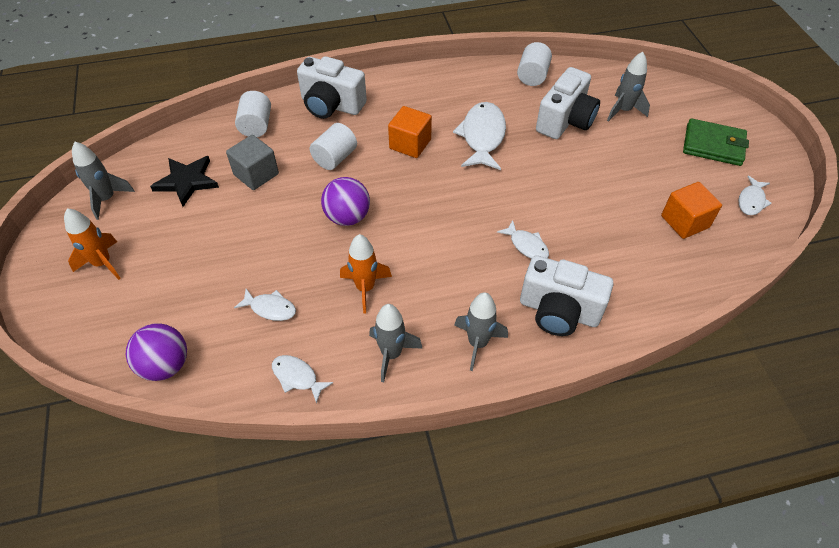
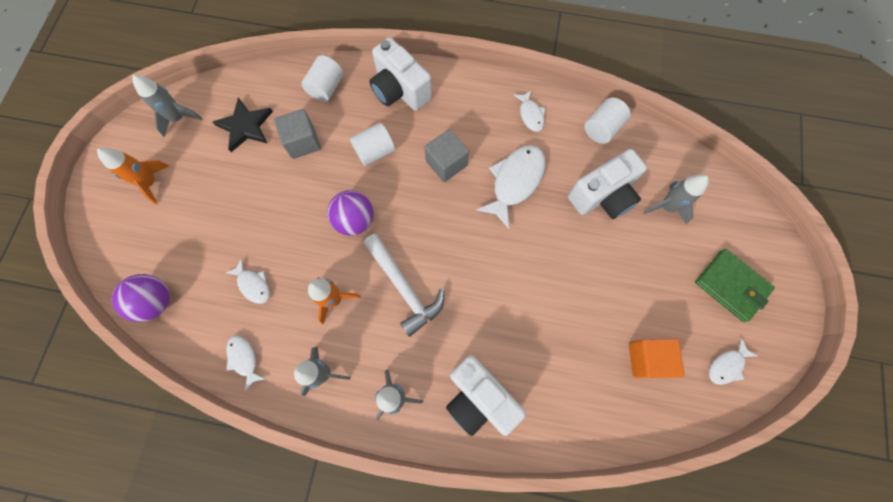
camera: 25 degrees right, 20 degrees up
(410, 144) = (446, 163): orange cube -> grey cube
(430, 252) = (404, 287): none -> white hammer
(526, 245) = (489, 318): white fish -> white fish (530, 115)

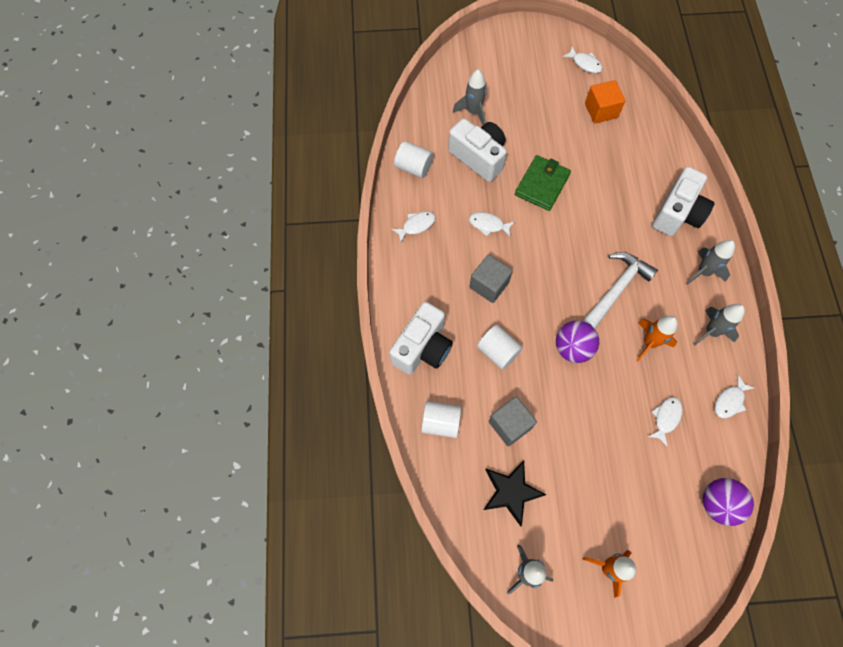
camera: 105 degrees left, 5 degrees down
(515, 182) = (488, 225): white fish -> white fish, size x0.54
(731, 285) = (523, 65): green wallet -> green wallet (542, 184)

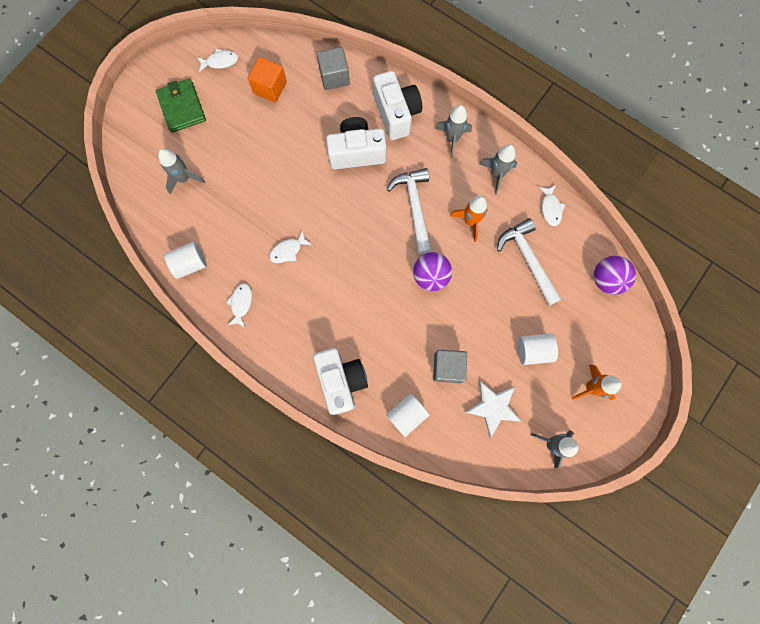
camera: 50 degrees left, 10 degrees up
(479, 157) = (226, 208): white camera -> white camera (356, 152)
(489, 285) = (335, 292): grey cube -> grey cube (334, 76)
(498, 351) = (389, 330): white cylinder -> white cylinder (533, 350)
(511, 492) = (493, 407): black star -> white star
(542, 184) = (290, 184): green wallet -> green wallet (182, 107)
(666, 418) = (528, 260): white fish -> white hammer

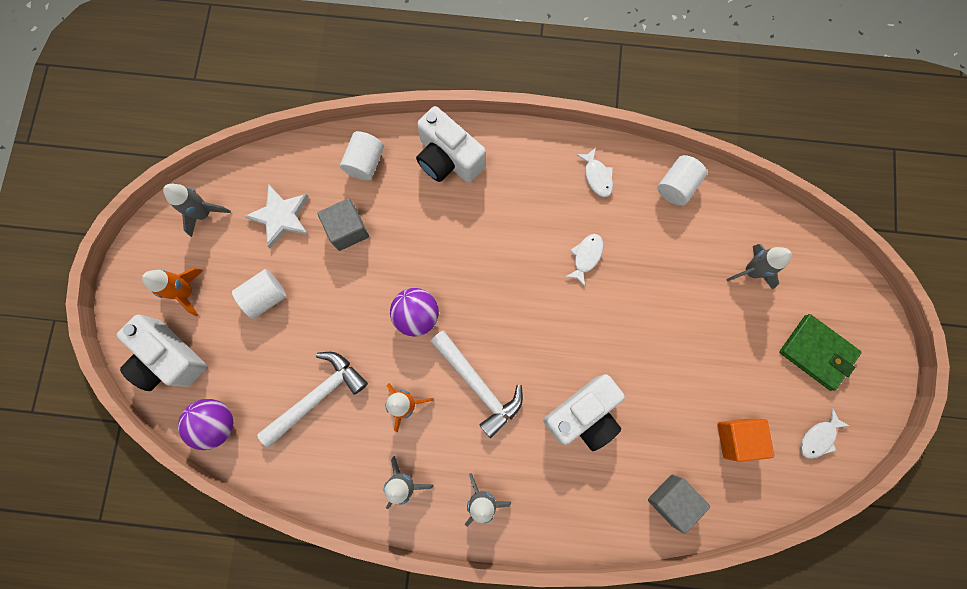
camera: 150 degrees right, 0 degrees up
(396, 114) = (567, 494): white camera -> white camera (169, 358)
(528, 260) = (317, 396): white hammer -> white hammer turned 75 degrees counterclockwise
(550, 208) = (320, 476): white fish -> none

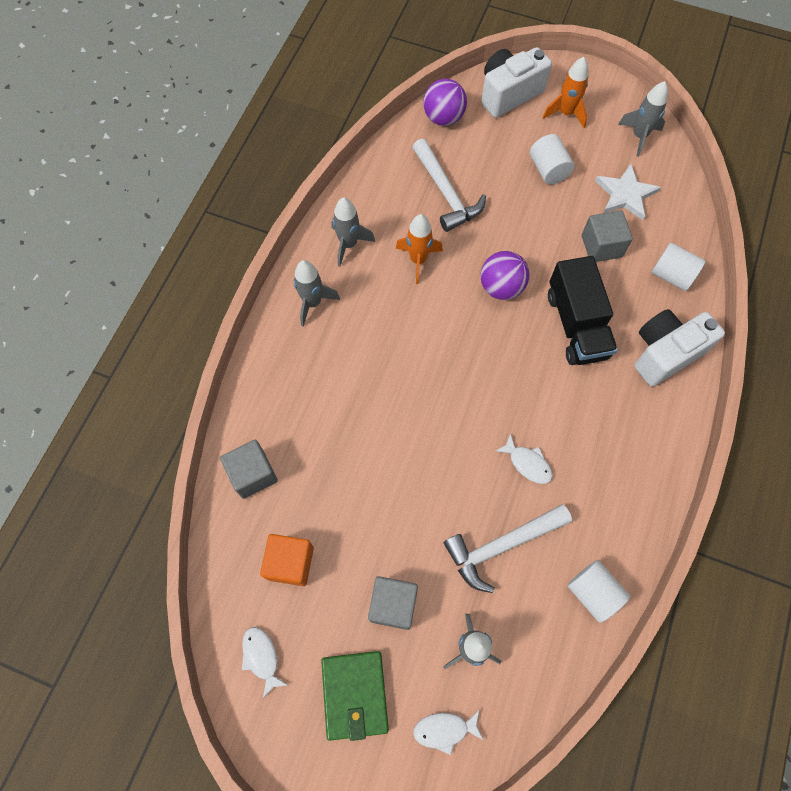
camera: 105 degrees right, 10 degrees down
(439, 239) = (576, 325): none -> black truck
(478, 385) = (419, 325): white hammer -> white hammer (501, 545)
(583, 414) = (362, 413): white camera -> none
(597, 176) = (620, 503): white fish -> white fish (444, 730)
(740, 340) = (393, 604): none -> grey cube
(817, 352) = (355, 694): green wallet -> green wallet turned 60 degrees counterclockwise

